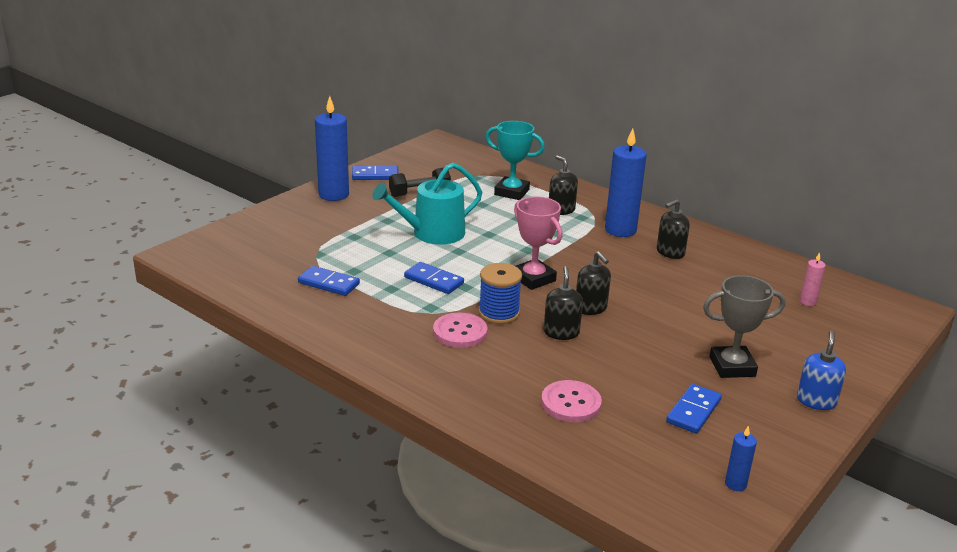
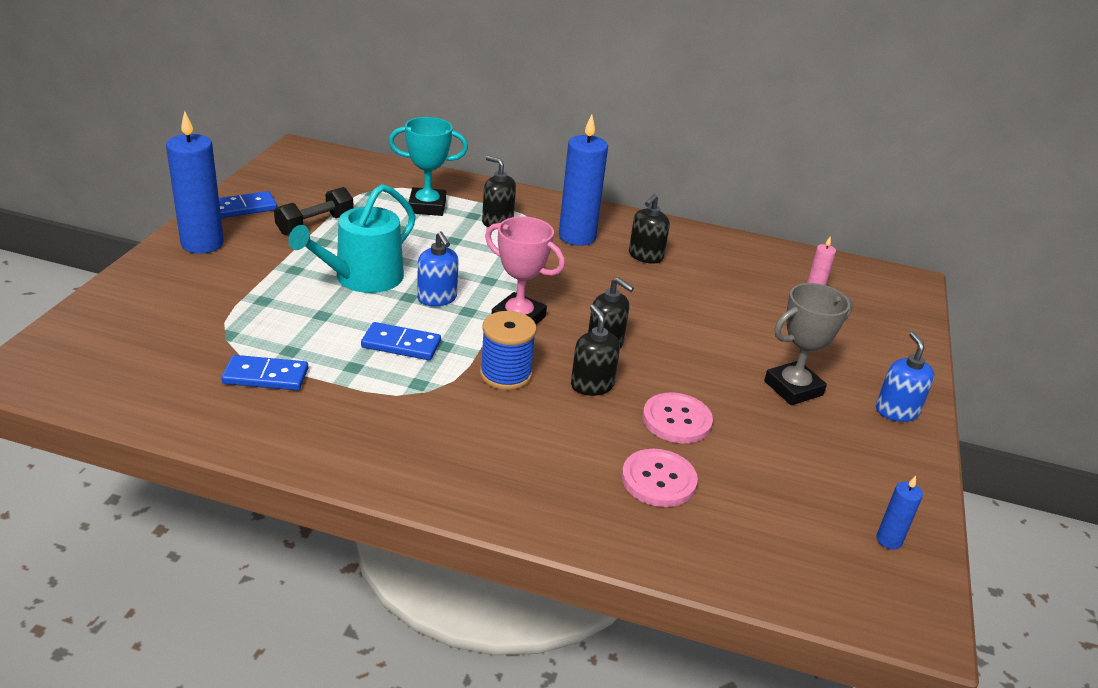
camera: 25 degrees left, 5 degrees up
(460, 332) = (474, 411): pink button -> pink button (676, 420)
(479, 255) = (437, 298): none -> blue soap dispenser
(693, 411) = (791, 456): blue domino -> none

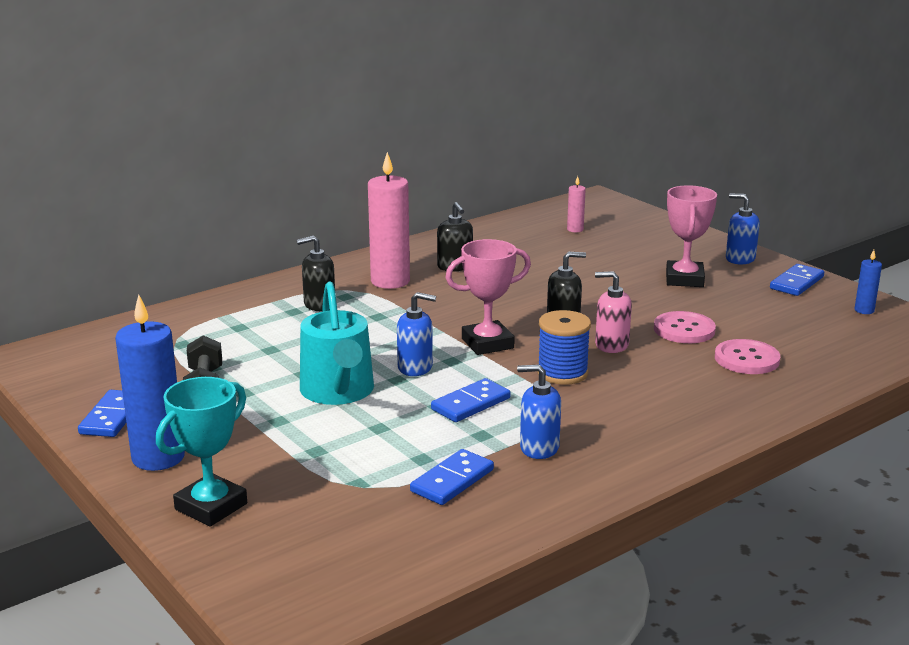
camera: 50 degrees left, 10 degrees down
(356, 403) = (539, 448): none -> blue soap dispenser
(427, 206) = (247, 326): turquoise trophy -> turquoise trophy (211, 506)
(577, 237) = (390, 281): blue candle -> pink candle
(592, 385) = (611, 345): black soap dispenser -> pink soap dispenser
(793, 388) = (684, 279): grey trophy -> pink trophy
(891, 468) = (797, 283): none -> blue domino

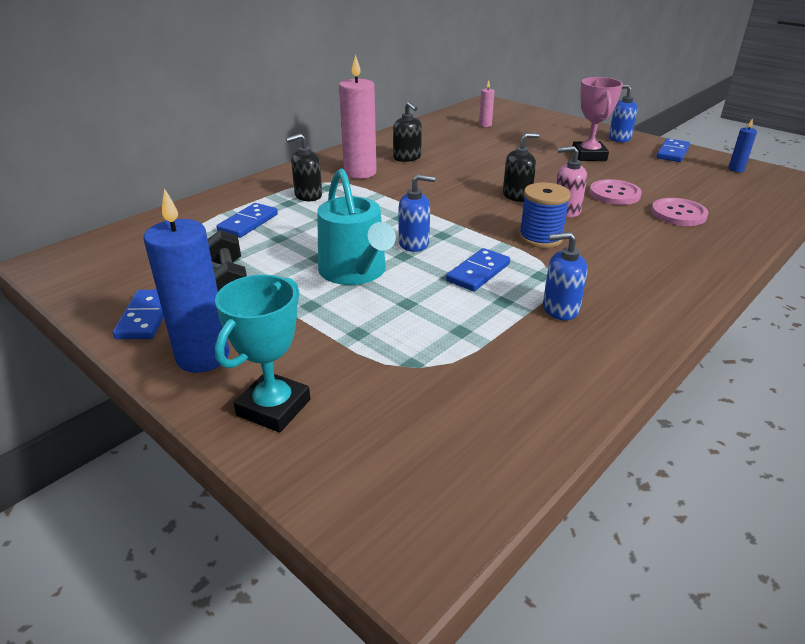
camera: 10 degrees left, 10 degrees up
(452, 481) = (500, 351): blue domino -> blue domino (248, 223)
(487, 343) = (465, 217): pink trophy -> none

